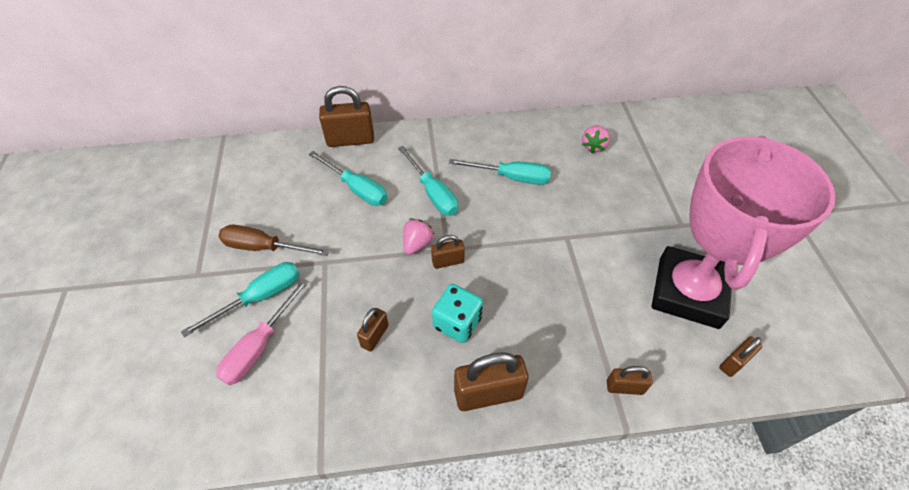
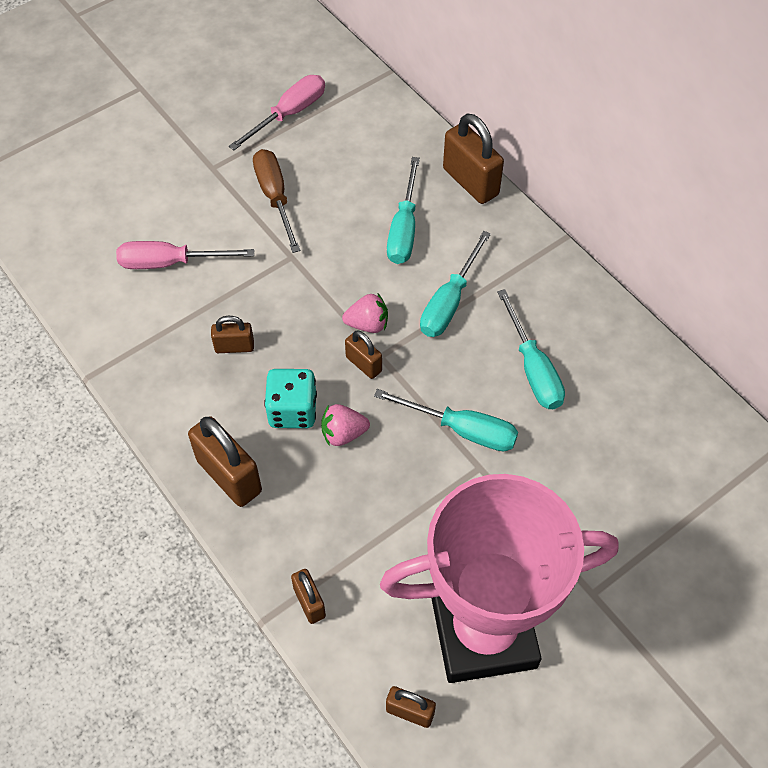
camera: 60 degrees right, 5 degrees up
(199, 205) = (289, 114): none -> pink screwdriver
(260, 297) = (219, 231): turquoise screwdriver -> turquoise screwdriver (462, 430)
(593, 146) = (661, 438): pink strawberry -> pink strawberry (343, 434)

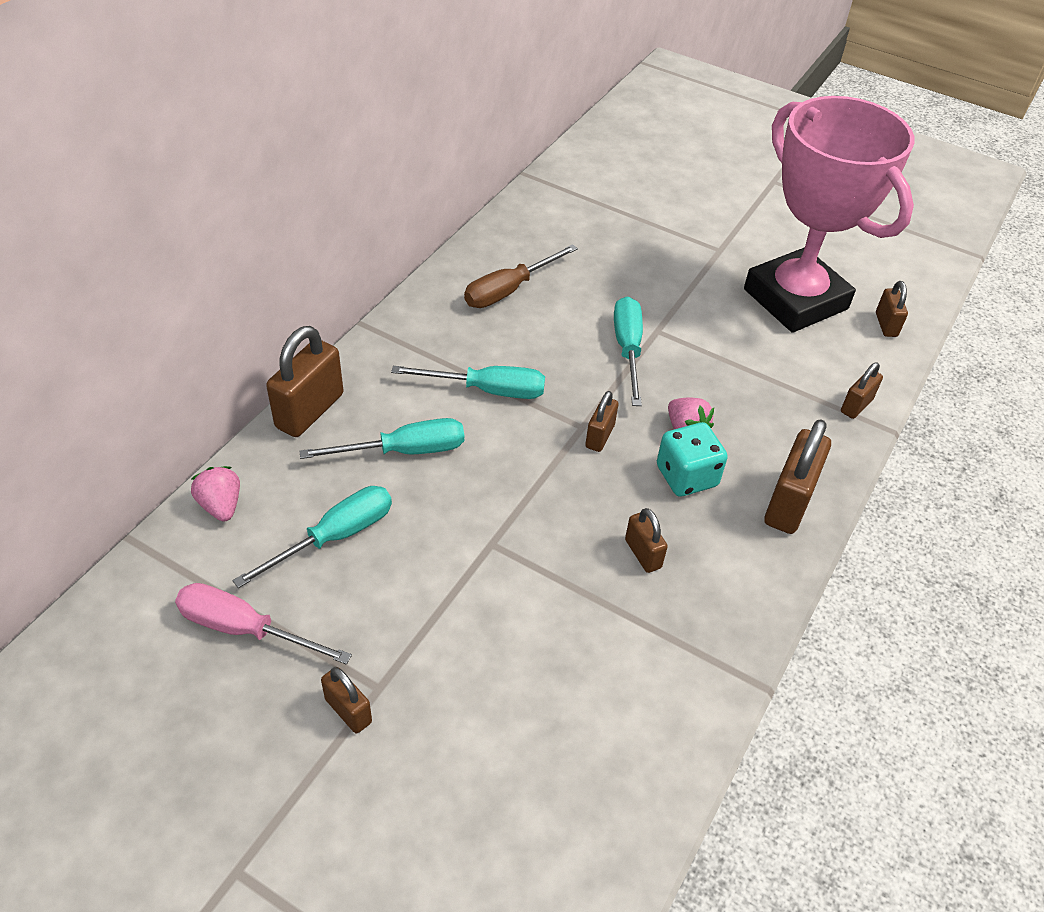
camera: 115 degrees left, 10 degrees down
(170, 263) = (561, 670): pink screwdriver -> none
(205, 150) = (348, 711): none -> brown padlock
(275, 197) = (405, 592): brown screwdriver -> brown screwdriver (508, 290)
(367, 324) = (549, 447): pink strawberry -> pink strawberry (221, 505)
(533, 369) = (535, 317): turquoise screwdriver -> turquoise screwdriver (335, 537)

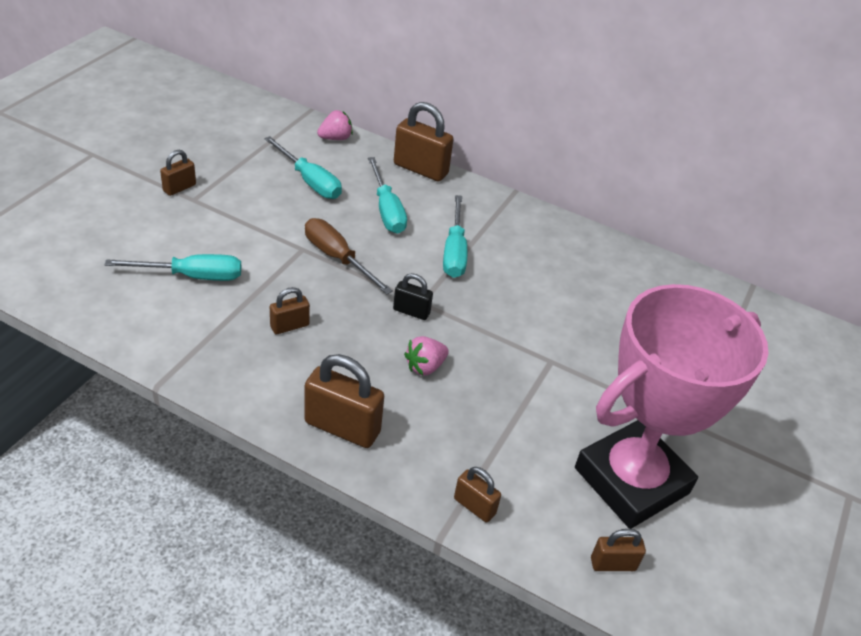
camera: 85 degrees right, 5 degrees down
(244, 629) = (242, 150): pink screwdriver -> none
(508, 290) = (577, 268): brown screwdriver -> brown screwdriver (337, 258)
(599, 436) = (411, 311): brown padlock -> black padlock
(628, 349) = (520, 338): turquoise screwdriver -> turquoise screwdriver (192, 276)
(686, 476) = (370, 361): turquoise dice -> none

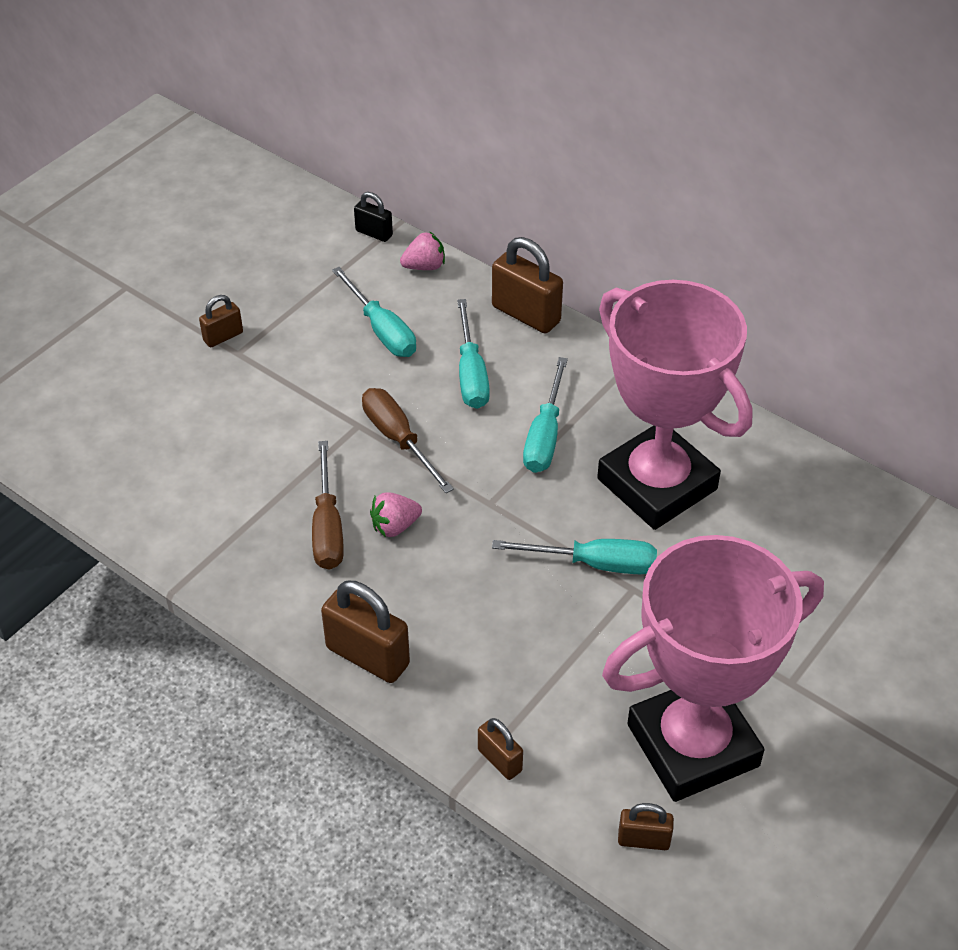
camera: 15 degrees right, 5 degrees up
(192, 276) = (224, 457): turquoise screwdriver -> turquoise screwdriver (594, 564)
(289, 326) = (327, 527): brown padlock -> brown screwdriver
(411, 311) = (475, 515): black padlock -> black padlock (374, 233)
(425, 367) = (477, 587): pink strawberry -> pink strawberry (395, 526)
(549, 283) = (657, 484): none -> pink trophy

